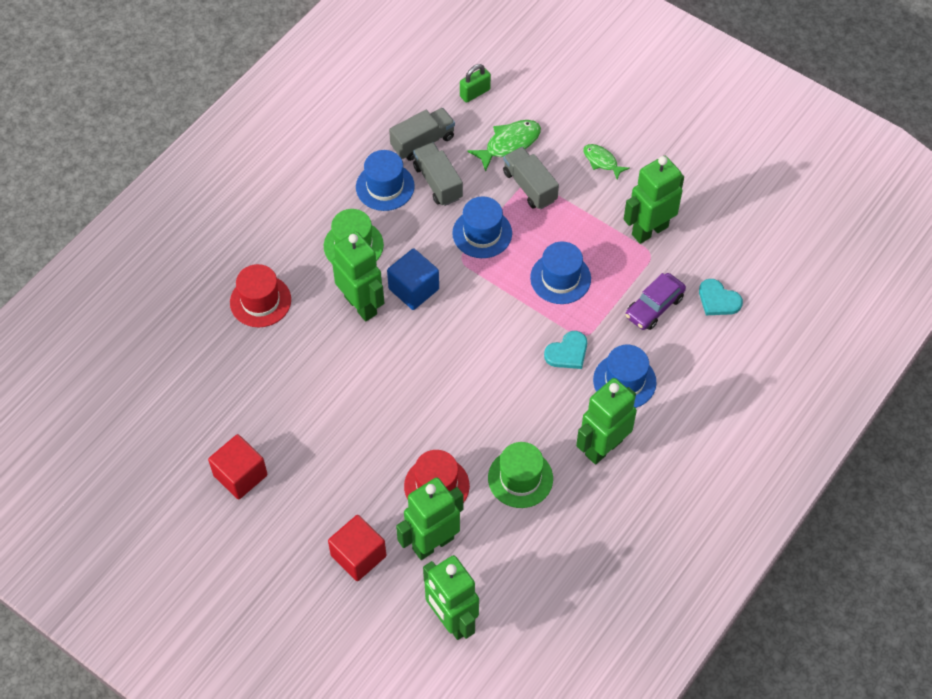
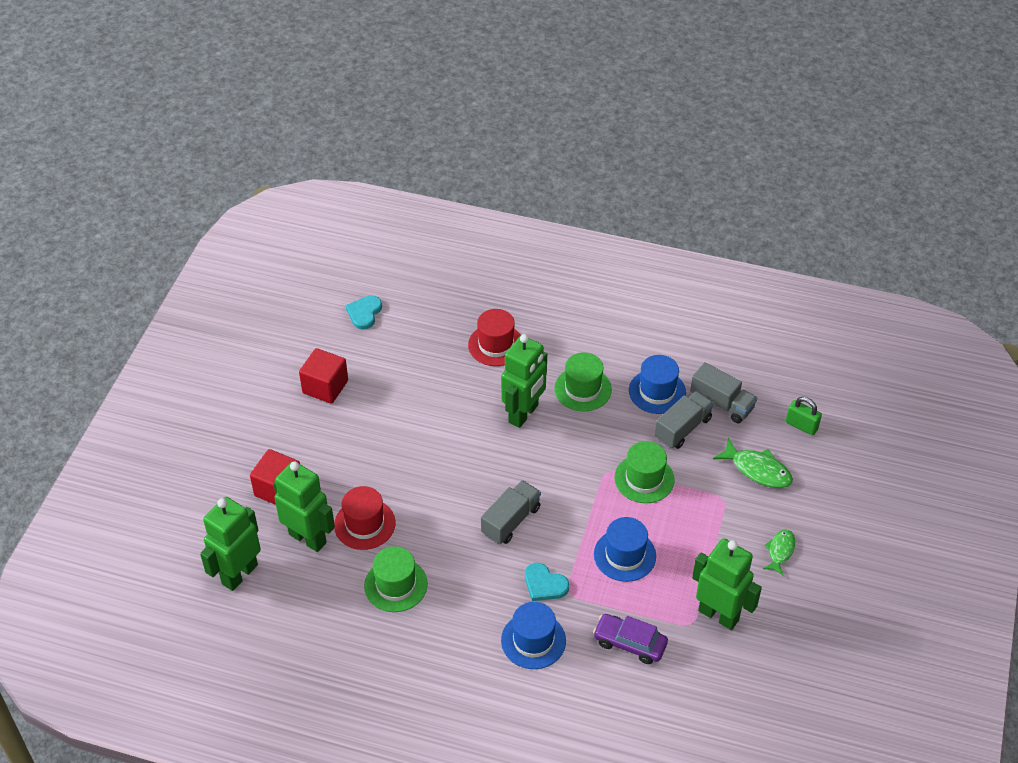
camera: 70 degrees right, 10 degrees down
(413, 289) = (558, 446): blue cube -> none
(482, 233) = (644, 479): blue hat -> green hat
(529, 186) = (717, 500): grey truck -> grey truck (511, 521)
(603, 447) = (453, 642): green robot -> none
(718, 300) = (665, 698): turquoise heart -> turquoise heart (364, 313)

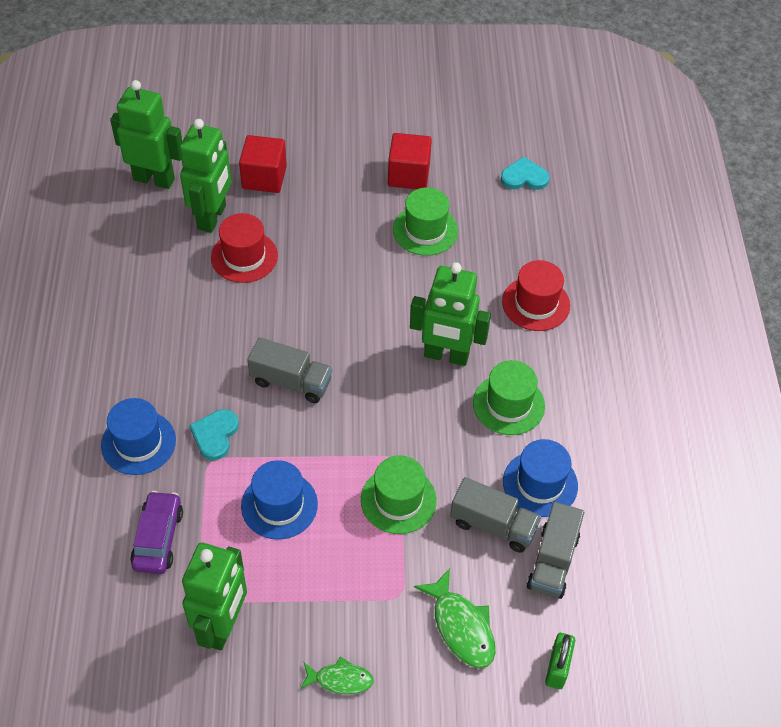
camera: 70 degrees right, 5 degrees up
(396, 585) = (176, 303): green hat -> green hat (425, 230)
(757, 470) = (461, 626): green fish -> green fish turned 45 degrees counterclockwise

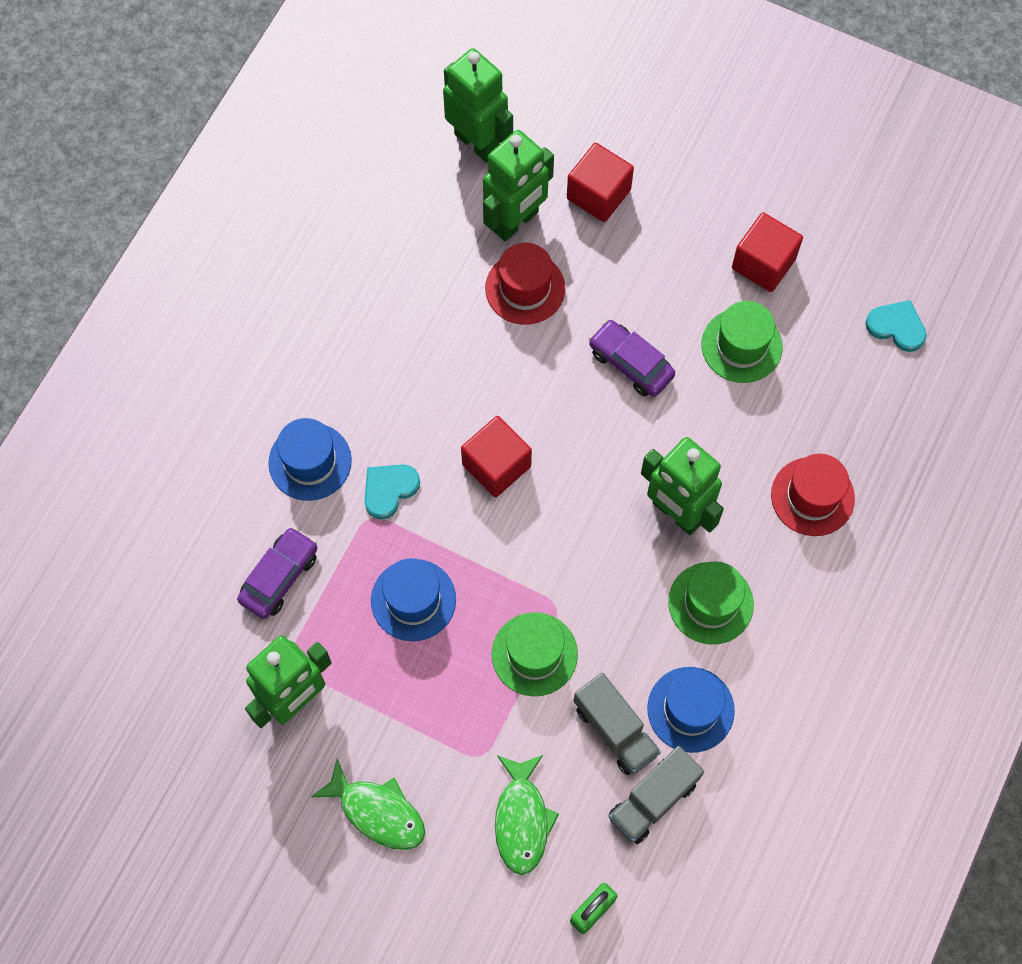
camera: 30 degrees right, 15 degrees up
(291, 382) = (496, 465): grey truck -> red cube
(340, 679) = (377, 812): green fish -> green fish, size x1.55
(352, 273) = (630, 363): none -> purple car

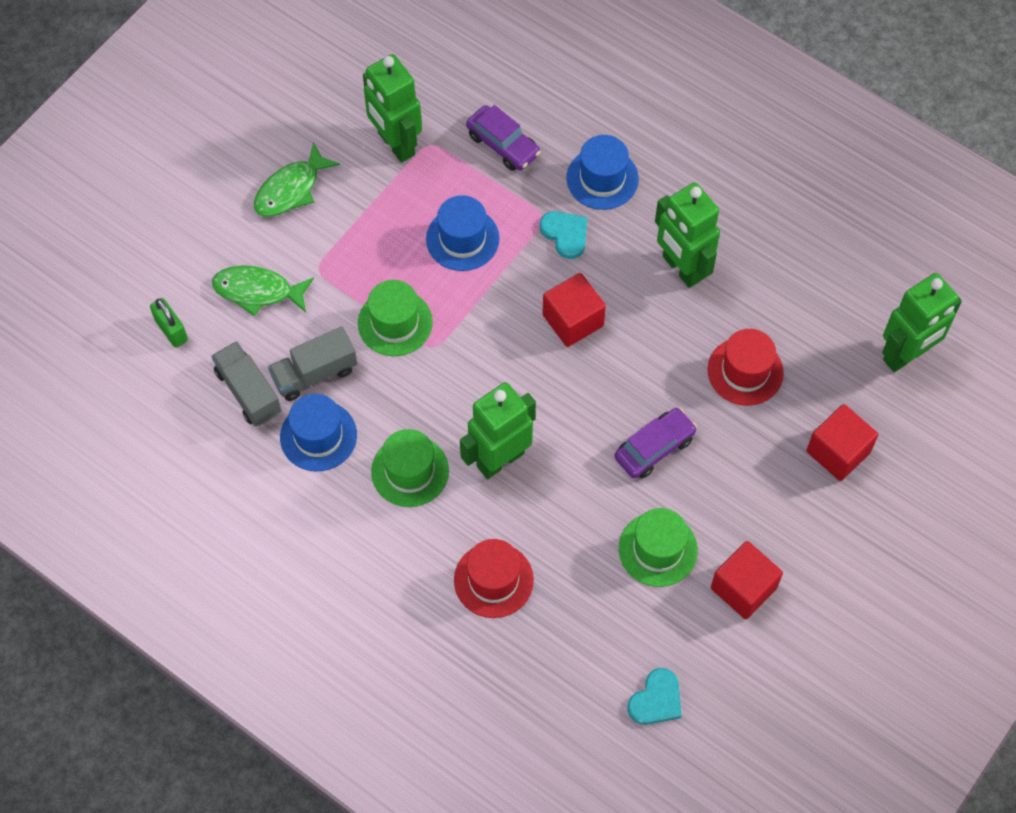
camera: 100 degrees right, 5 degrees down
(516, 221) = (816, 375): green robot -> green robot (681, 268)

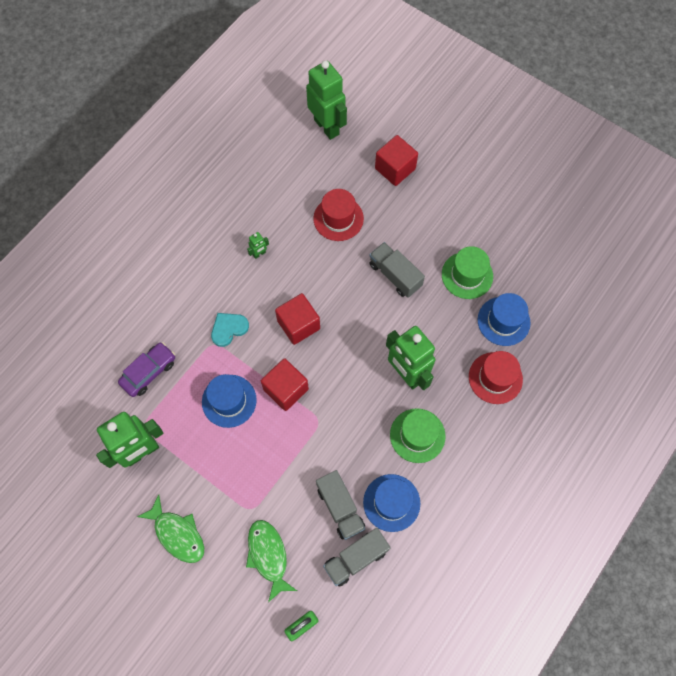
camera: 90 degrees left, 5 degrees up
(258, 291) = (268, 556): green fish -> green fish turned 150 degrees clockwise
(395, 323) = (298, 449): green hat -> none
(602, 178) = (183, 303): blue hat -> blue hat (503, 321)
(654, 448) = (395, 275): purple car -> grey truck
(656, 700) = (568, 279): turquoise heart -> none
(681, 268) = (259, 254): green robot -> green robot, size x0.41
(743, 588) = (490, 226): red cube -> red cube (286, 389)

